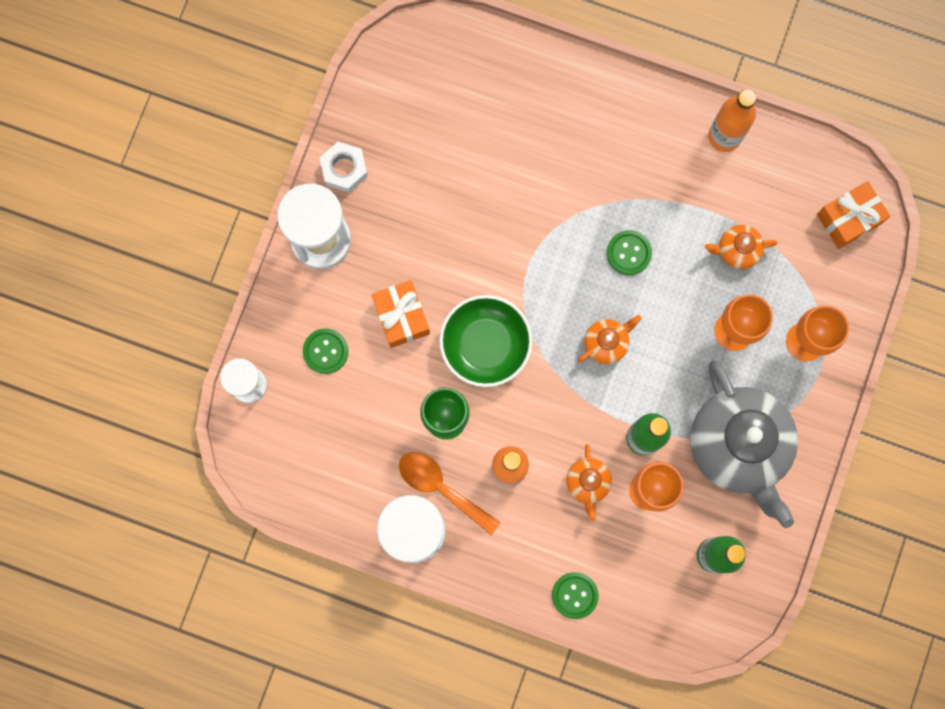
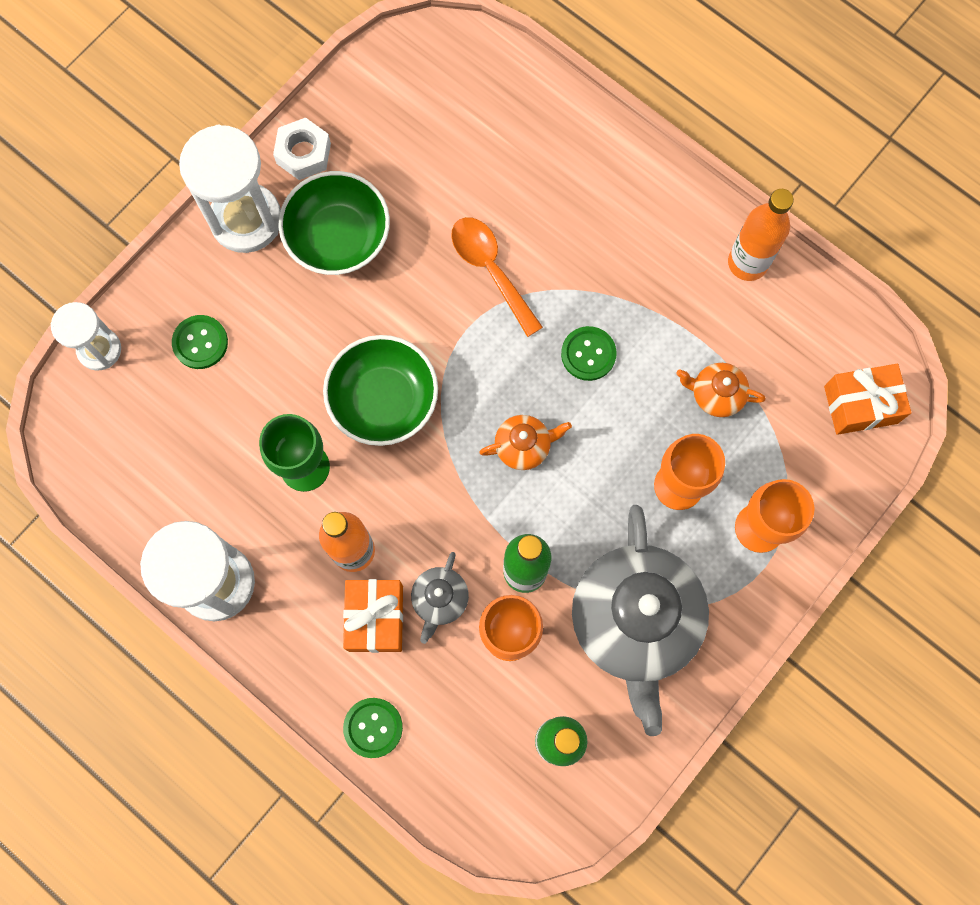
camera: 20 degrees right, 5 degrees down
(399, 227) = (338, 236): none -> green bowl
(401, 317) = (301, 335): orange gift -> orange gift (375, 618)
(441, 488) = (267, 544): orange spoon -> orange spoon (491, 270)
(587, 483) = (440, 600): orange teapot -> grey teapot

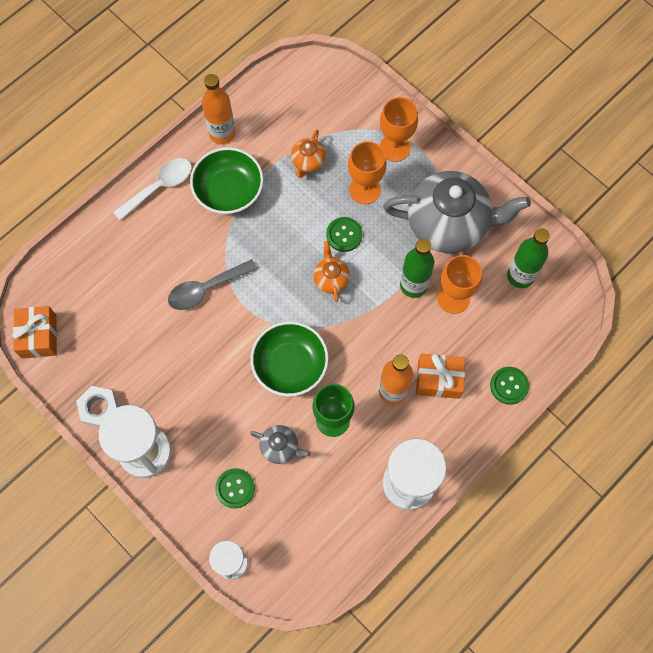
camera: 85 degrees left, 5 degrees down
(338, 236) = (167, 388): green bowl -> green bowl (229, 190)
(440, 600) = (429, 338): grey teapot -> grey teapot (280, 447)
(491, 270) = (206, 289): orange spoon -> grey spoon
(588, 354) = (272, 234): green button -> green button (344, 235)
(646, 185) = (159, 187): none -> white spoon
(860, 405) = (322, 83): orange gift -> orange gift (39, 336)

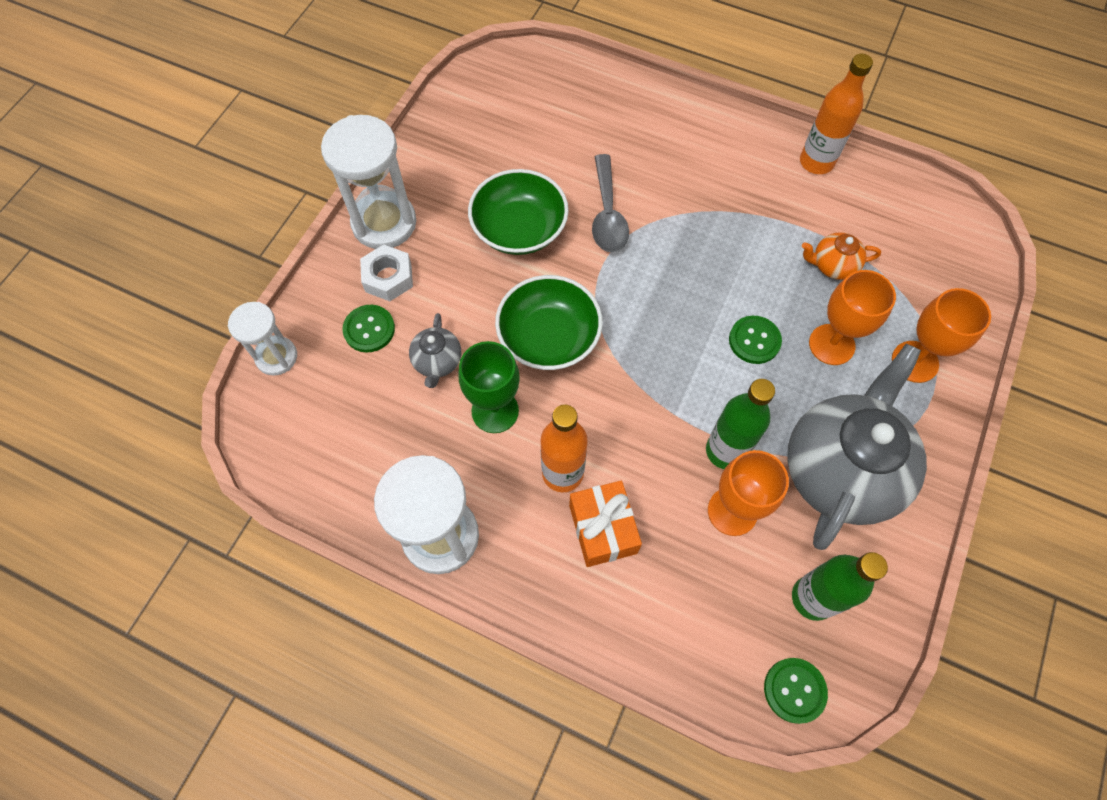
camera: 70 degrees right, 5 degrees down
(39, 336) = (481, 81): orange gift -> none
(99, 408) = (420, 163): white nut -> white nut (388, 278)
(159, 187) = (712, 125): white spoon -> none
(206, 289) = (607, 214): grey spoon -> grey spoon turned 135 degrees counterclockwise
(229, 190) = (746, 194): green bowl -> green bowl (519, 228)
(331, 279) = (686, 345): orange teapot -> none
(449, 224) = (840, 469): grey teapot -> grey teapot turned 135 degrees counterclockwise
(509, 386) = (634, 634): green button -> green button (794, 690)

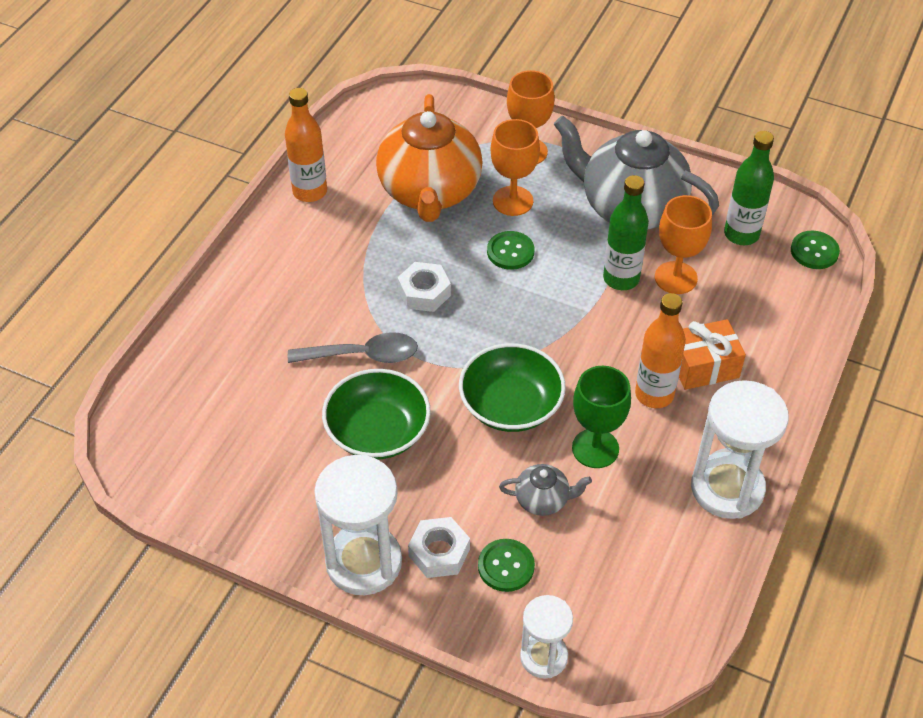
camera: 90 degrees left, 15 degrees down
(689, 262) = (424, 292): none -> white nut
(832, 265) = (430, 192): orange teapot -> orange teapot, size x2.31

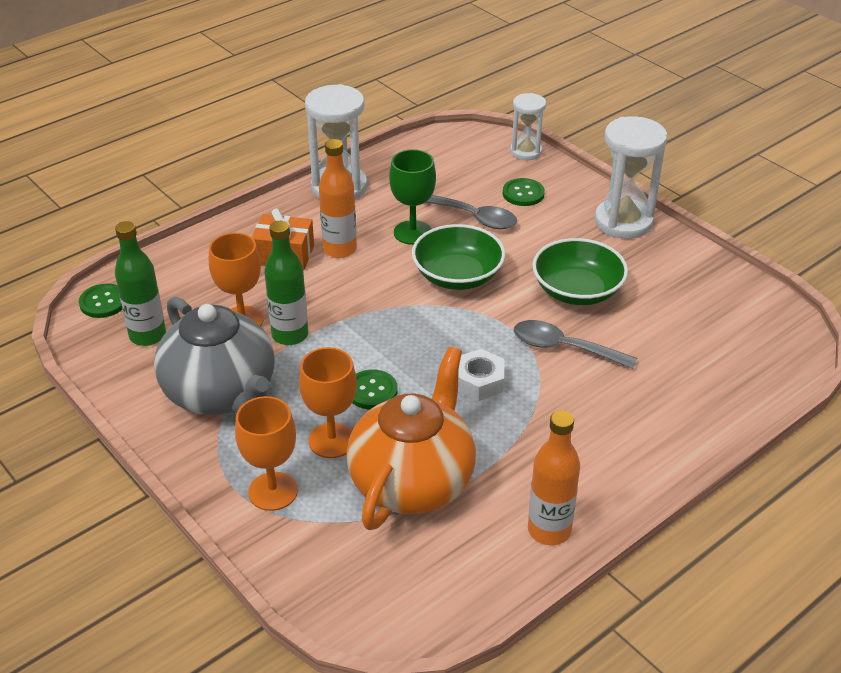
camera: 155 degrees left, 10 degrees down
(439, 552) = (566, 212): white nut -> none
(543, 500) = (473, 217): grey teapot -> grey spoon

